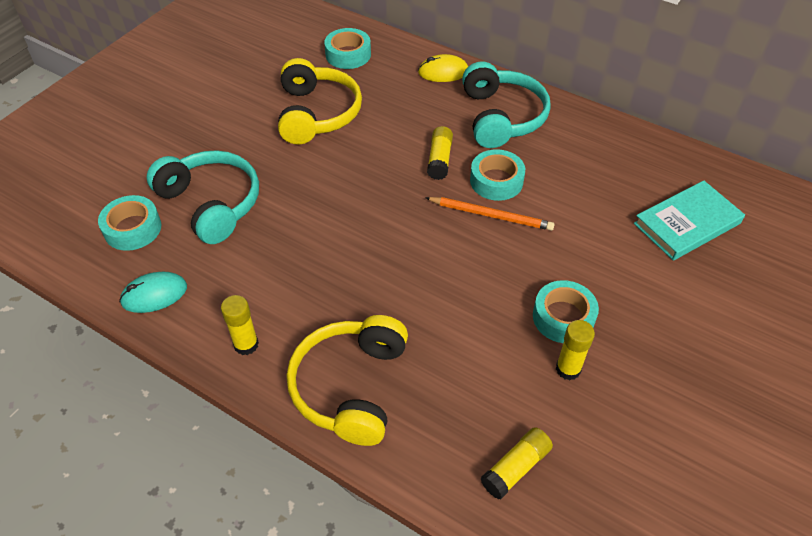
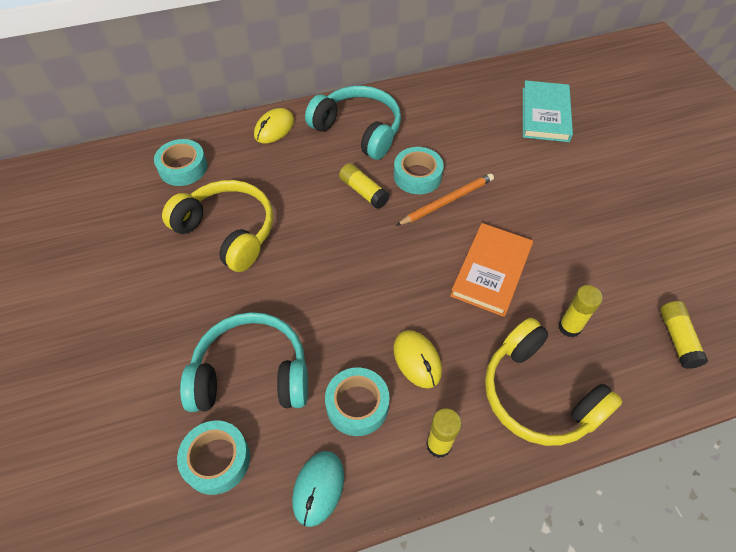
camera: 50 degrees left, 5 degrees up
(309, 288) = (417, 360): none -> yellow mouse
(446, 286) = (491, 271): none -> orange book
(563, 317) = (571, 227): turquoise tape -> turquoise tape (357, 405)
(568, 369) = (616, 255): yellow glue stick -> yellow glue stick (569, 327)

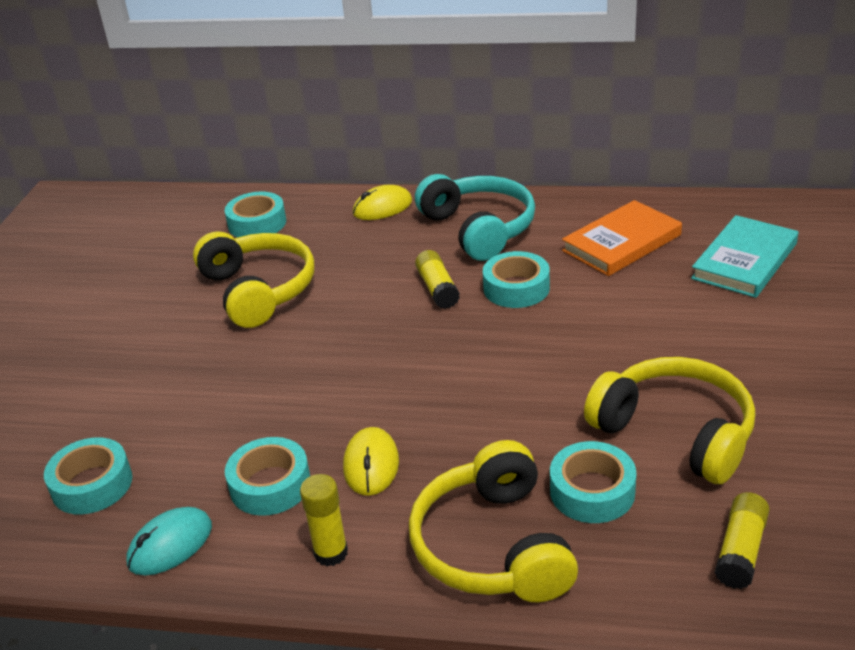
camera: 30 degrees right, 20 degrees down
(251, 374) = (183, 422): turquoise headphones -> none
(447, 201) = (533, 321): orange pencil -> none
(491, 271) = (533, 405): orange book -> orange book (621, 243)
(569, 327) = (592, 491): yellow glue stick -> turquoise tape
(588, 263) = (675, 432): none -> yellow headphones

